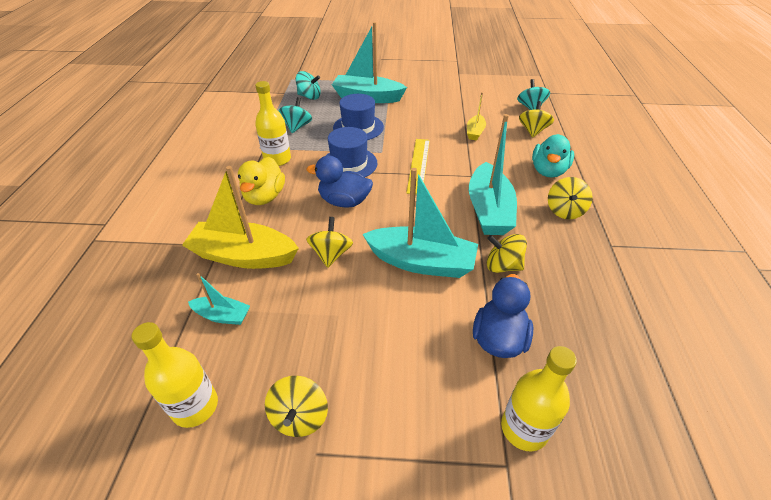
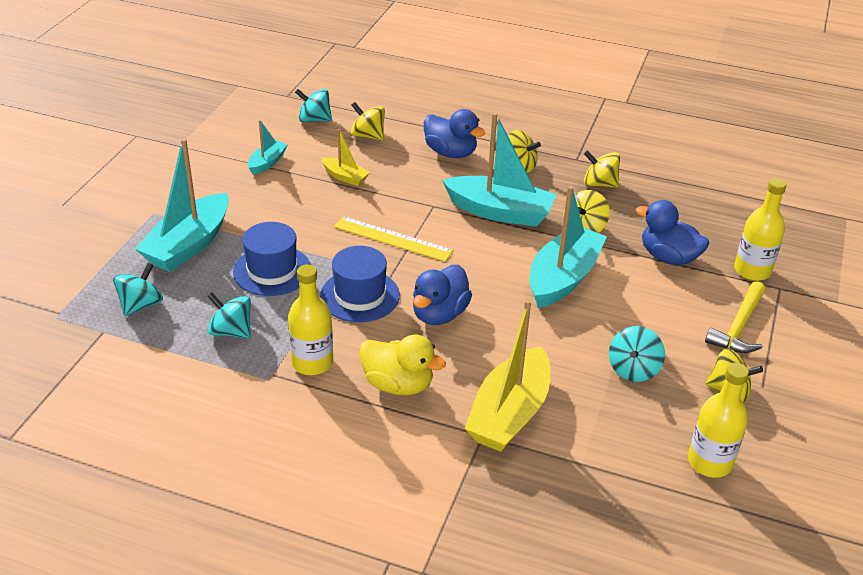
camera: 75 degrees left, 5 degrees down
(222, 316) = (600, 437): turquoise boat -> turquoise boat (267, 163)
(314, 328) = (633, 369): none -> turquoise spinning top
(331, 254) = (530, 340): yellow spinning top -> yellow spinning top (599, 184)
(410, 419) = (738, 327): none -> yellow hammer
(548, 171) = (450, 153): turquoise duck -> blue duck

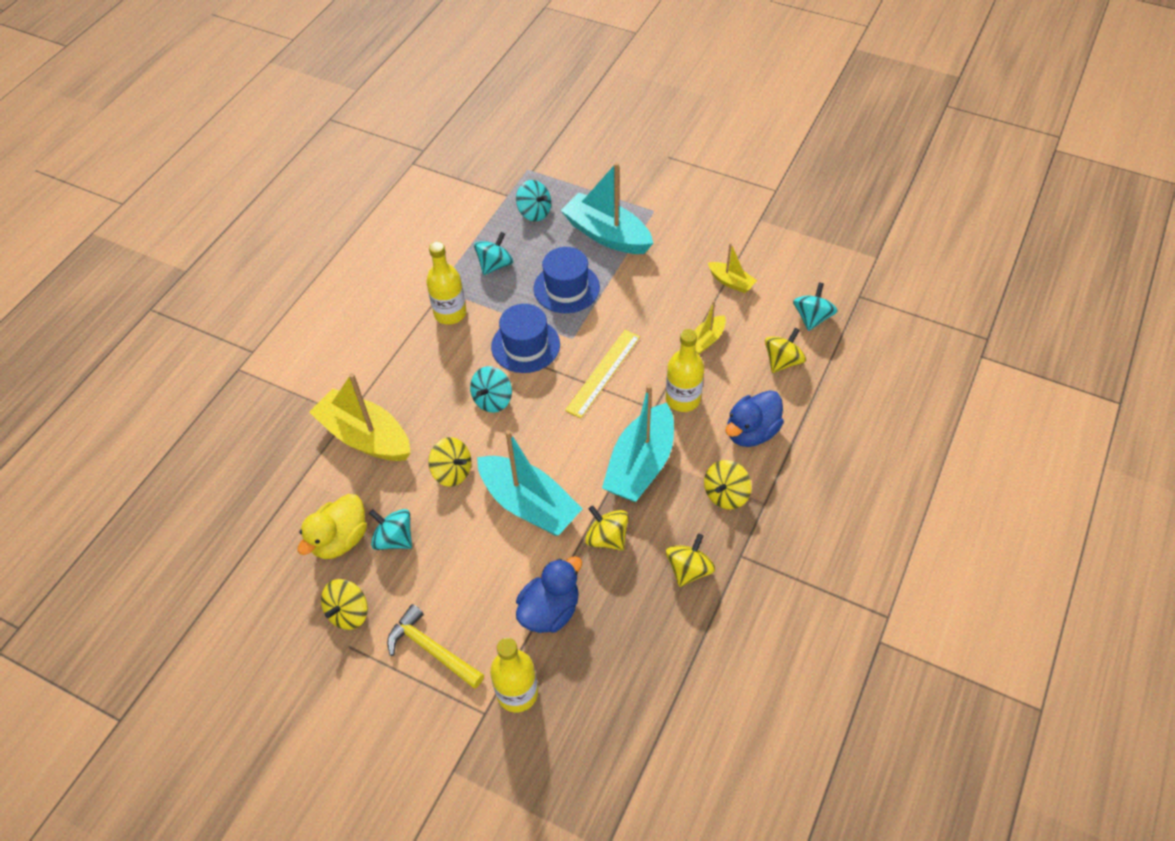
camera: 100 degrees right, 15 degrees up
(267, 163) = (731, 282): turquoise boat -> yellow boat
(398, 384) = (414, 366): yellow duck -> yellow duck (340, 539)
(439, 314) = (492, 400): blue duck -> turquoise spinning top
(539, 335) = (452, 472): none -> yellow spinning top
(709, 462) = (275, 573): yellow bottle -> yellow bottle (683, 399)

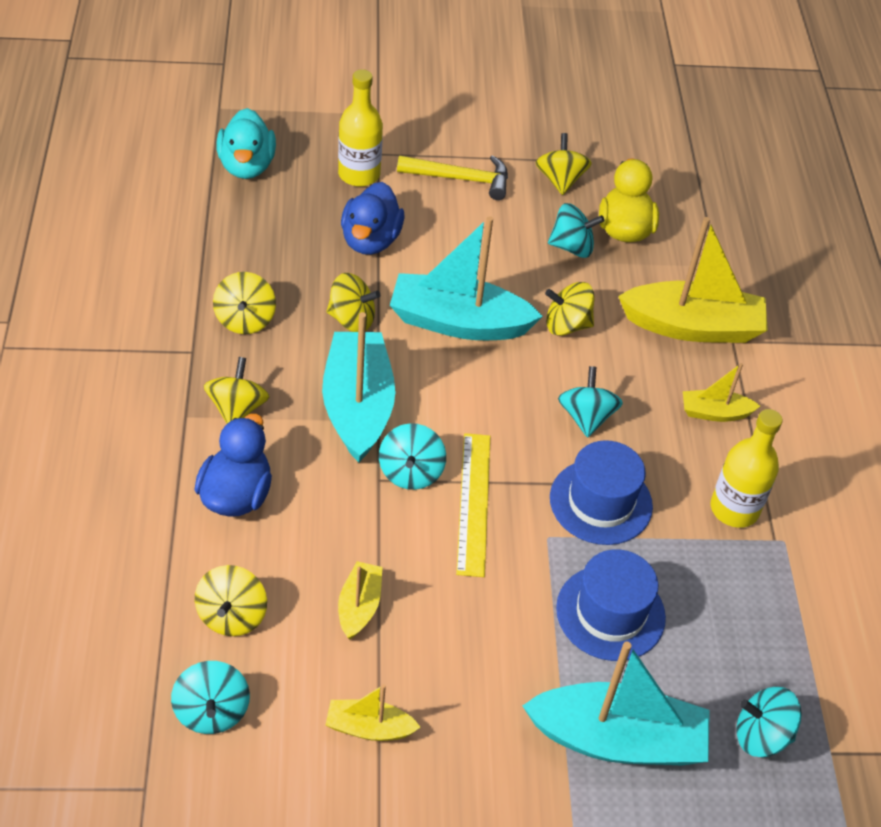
camera: 145 degrees right, 5 degrees down
(408, 372) = (714, 413): none -> yellow boat
(495, 265) = (740, 609): turquoise spinning top -> turquoise spinning top (411, 472)
(614, 747) = (247, 166): none -> turquoise duck
(683, 399) = (348, 506): yellow bottle -> none

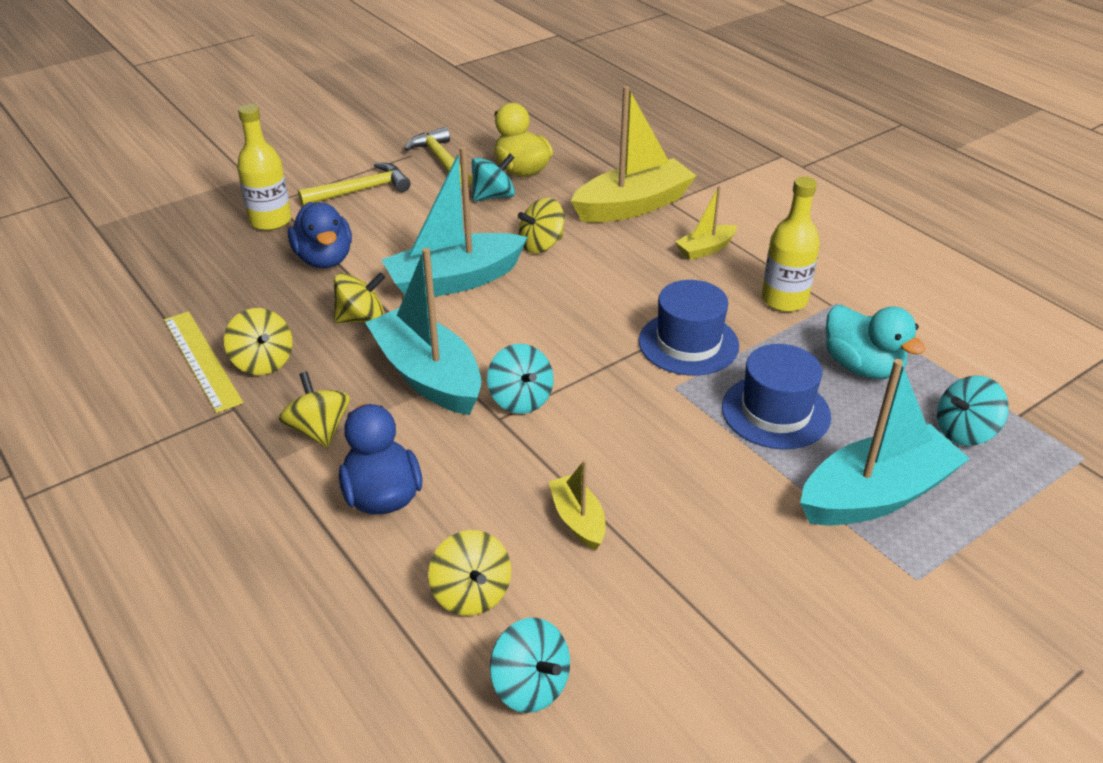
camera: 30 degrees left, 10 degrees down
(247, 166) = (160, 255): turquoise duck -> turquoise duck (862, 367)
(369, 728) = (682, 608): yellow boat -> none
(473, 503) = (594, 394): yellow ruler -> yellow ruler (202, 360)
(560, 180) = (441, 161): yellow spinning top -> yellow hammer
(586, 417) = (618, 295): turquoise spinning top -> none

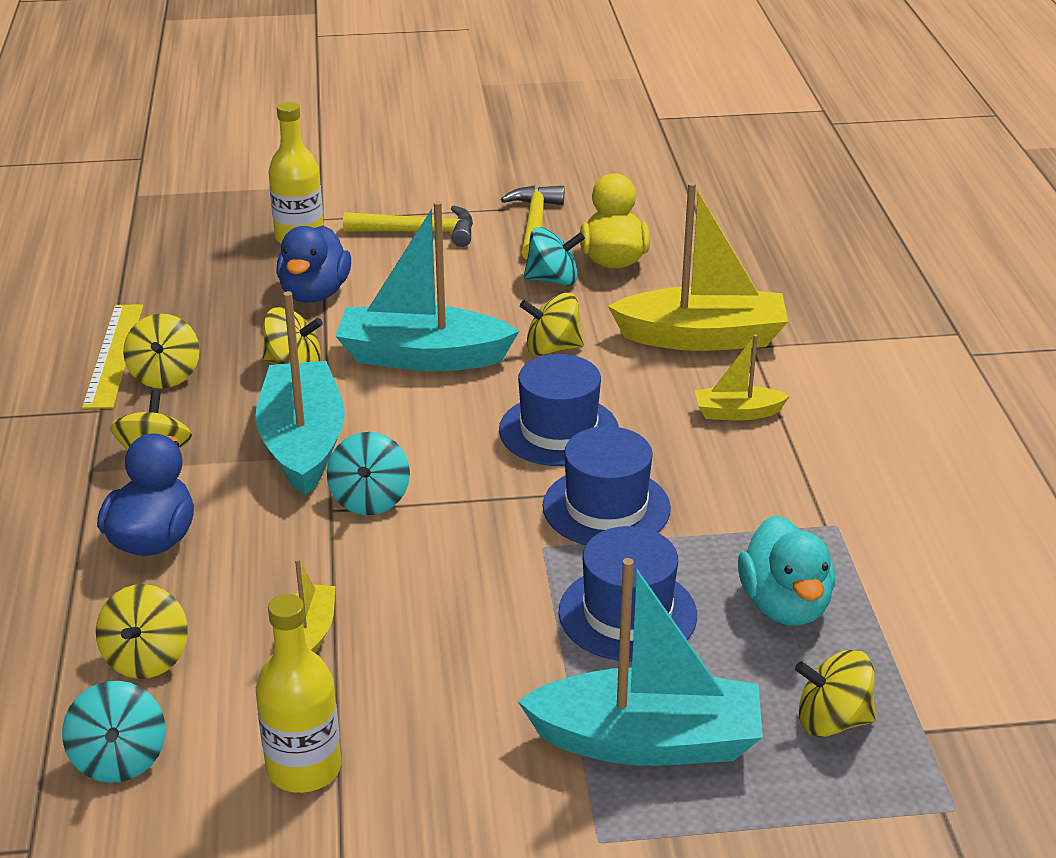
camera: 30 degrees right, 5 degrees down
(603, 301) = (558, 430): none -> blue hat
(784, 300) = (771, 500): yellow bottle -> yellow bottle (304, 768)
(964, 431) = (832, 720): turquoise spinning top -> yellow spinning top

